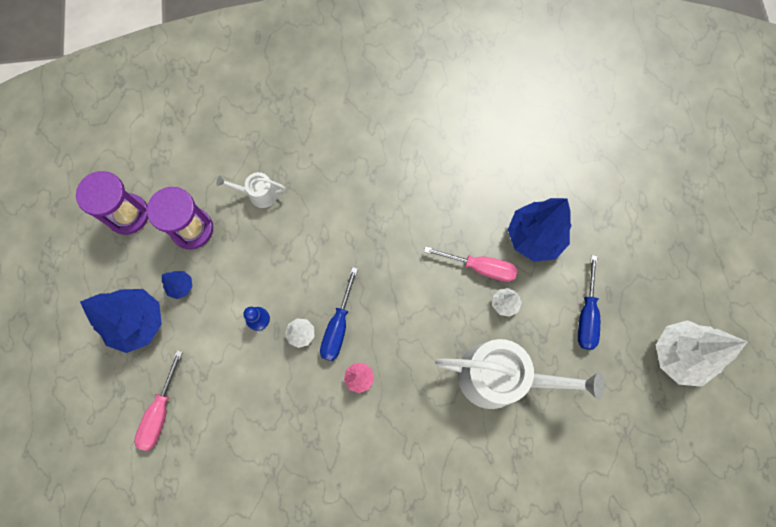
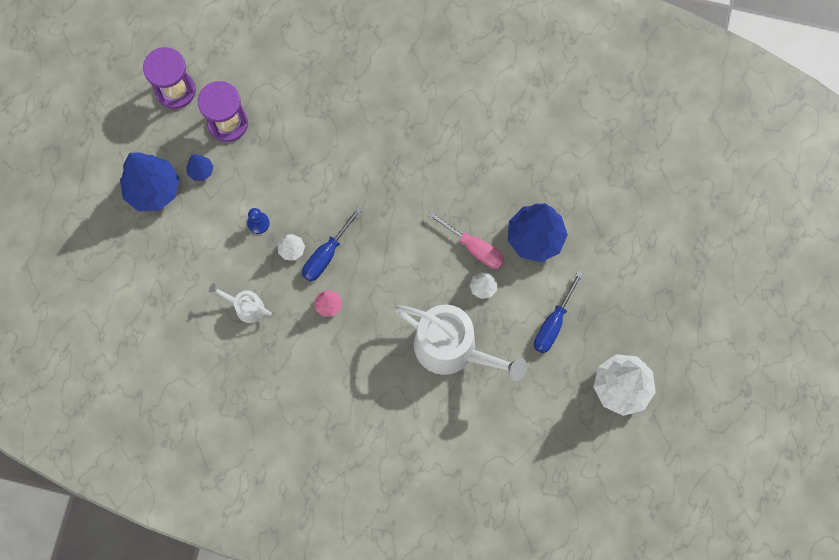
camera: 20 degrees right, 0 degrees up
(160, 411) = (148, 272): pink screwdriver -> none
(259, 194) = (298, 112): white watering can -> white watering can (246, 307)

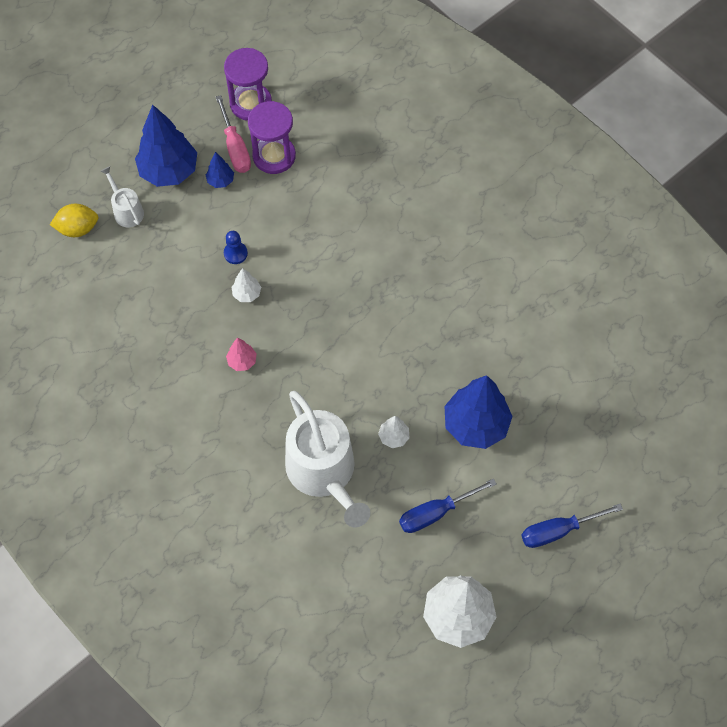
camera: 35 degrees right, 10 degrees down
(117, 285) = (78, 229): none -> yellow lemon
(246, 307) = (170, 316): white watering can -> white watering can (127, 211)
(326, 254) = (274, 317): blue screwdriver -> blue screwdriver (558, 530)
(474, 247) = (412, 396): pink screwdriver -> pink screwdriver (235, 147)

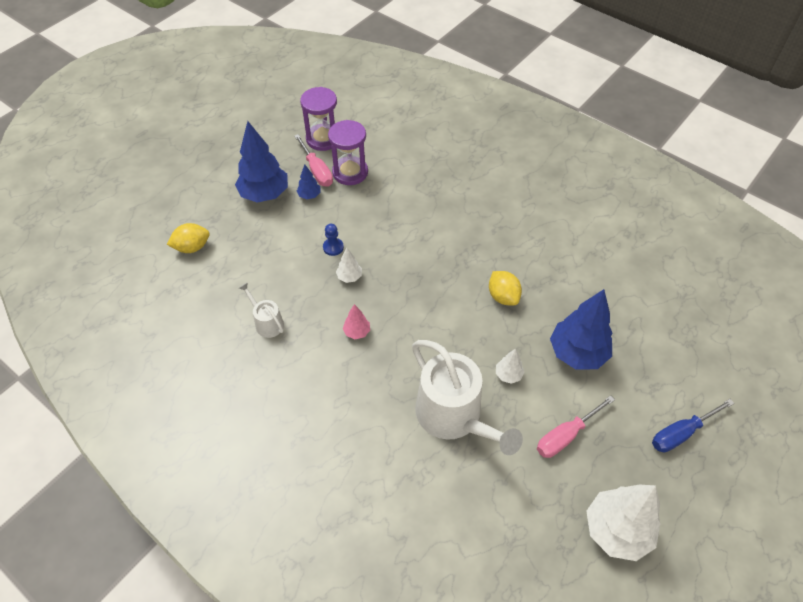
camera: 10 degrees left, 10 degrees down
(127, 211) = (233, 228): white watering can -> white watering can (267, 323)
(413, 345) = (503, 296): none -> yellow lemon
(436, 513) = (566, 435): blue screwdriver -> pink screwdriver

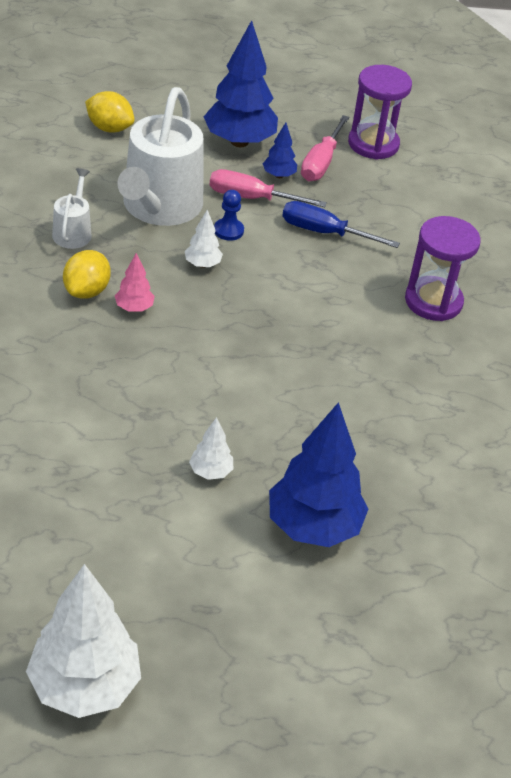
camera: 45 degrees right, 10 degrees down
(350, 172) = (351, 190): purple hourglass -> purple hourglass (433, 301)
(454, 416) = (102, 448): white watering can -> white watering can (159, 207)
(503, 296) = (323, 412): yellow lemon -> yellow lemon (87, 291)
(566, 435) = (176, 570): pink screwdriver -> pink screwdriver (252, 198)
(681, 433) = (298, 698): blue screwdriver -> blue screwdriver (324, 233)

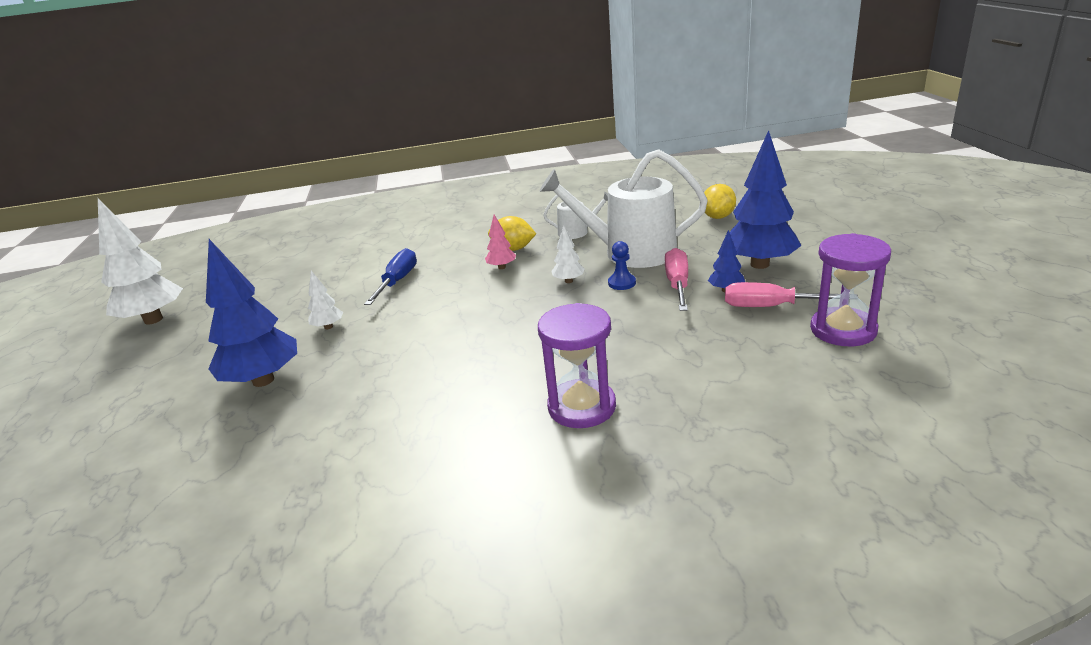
camera: 90 degrees right, 15 degrees down
(324, 233) = (654, 326): blue screwdriver -> blue screwdriver (397, 281)

